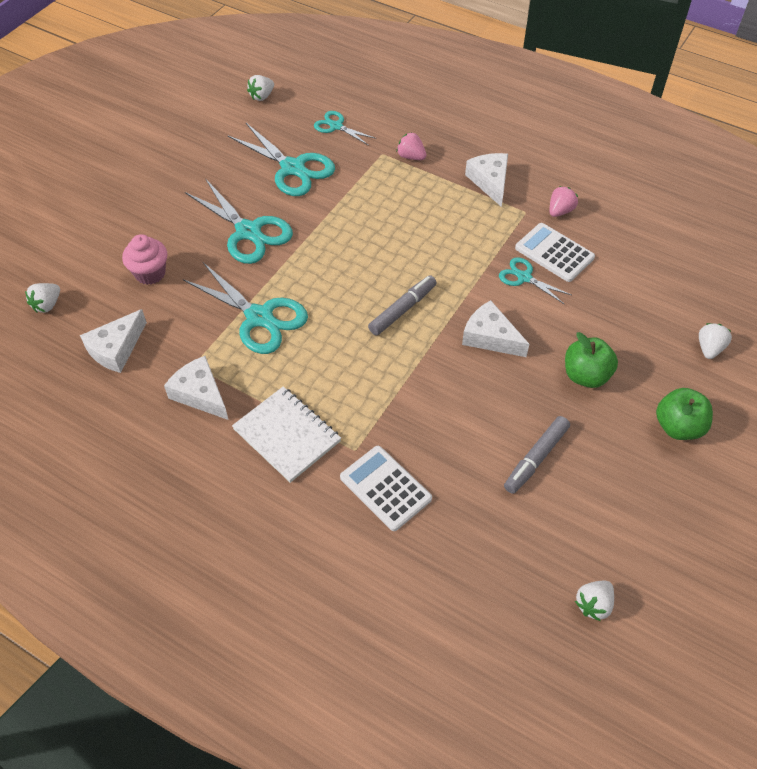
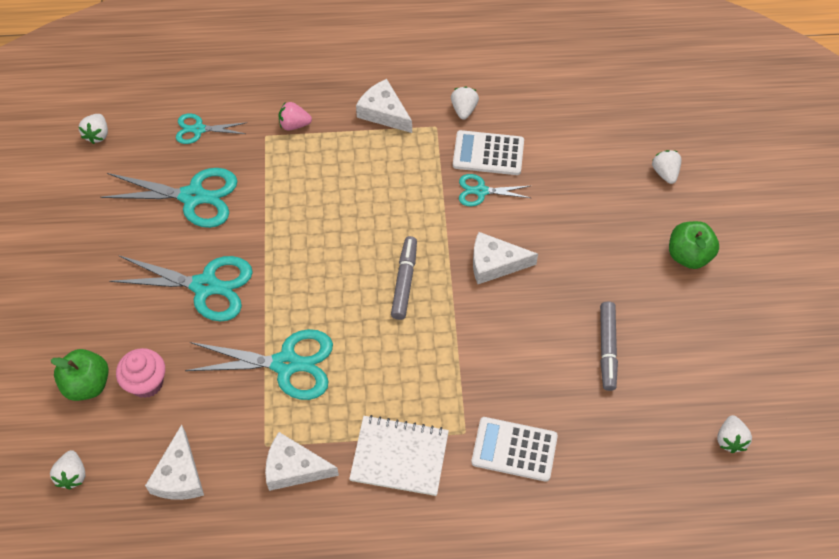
camera: 35 degrees left, 5 degrees up
(560, 211) = (464, 109): pink strawberry -> white strawberry
(586, 375) = (592, 253): green apple -> green apple (87, 384)

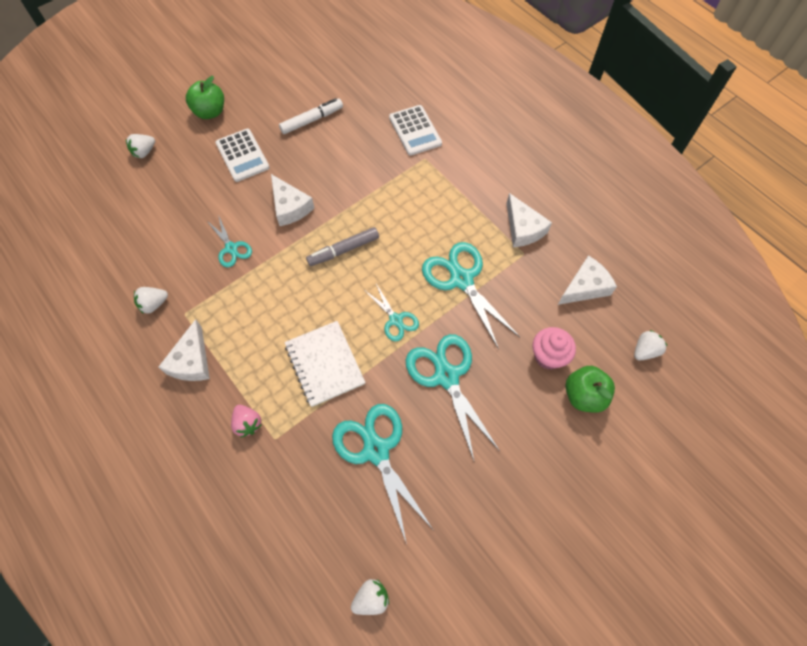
camera: 125 degrees left, 5 degrees up
(198, 129) = (304, 504): turquoise scissors -> turquoise scissors (396, 320)
(399, 456) = (467, 181): white notebook -> white notebook (324, 364)
(488, 153) = (191, 263): white calculator -> white calculator (242, 155)
(607, 348) = (311, 120): grey marker -> white marker
(730, 439) = (329, 46): white strawberry -> none

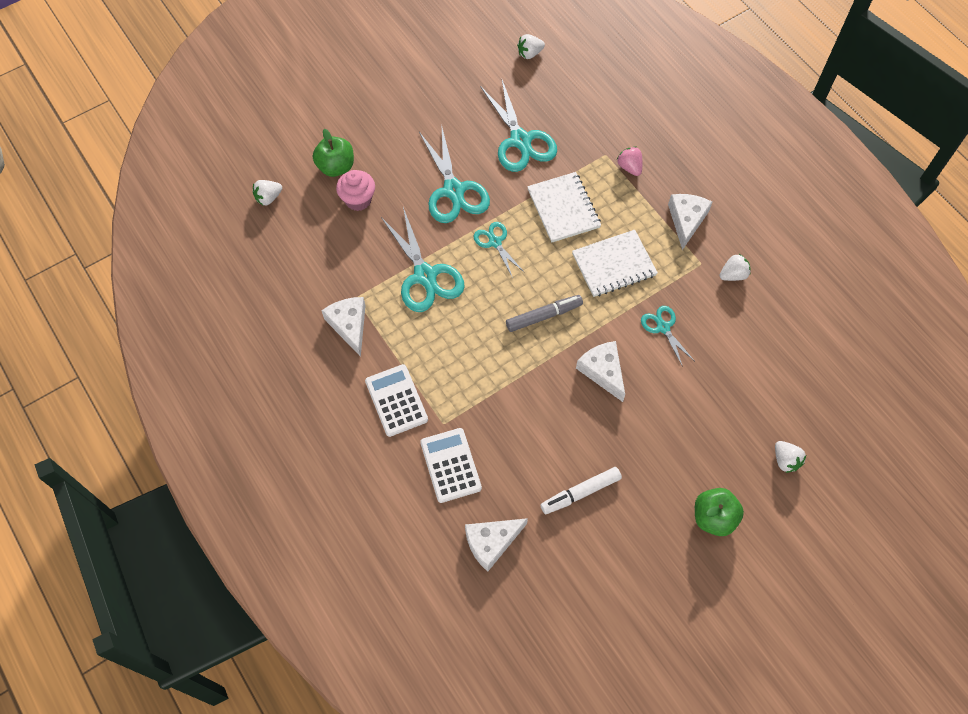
camera: 175 degrees left, 0 degrees up
(144, 152) = (785, 460): white strawberry -> white strawberry turned 105 degrees clockwise
(242, 155) = (664, 445): white calculator -> white calculator (396, 400)
(274, 305) = (614, 265): none -> white notebook
(585, 287) = (303, 259): white cheese -> white cheese (491, 542)

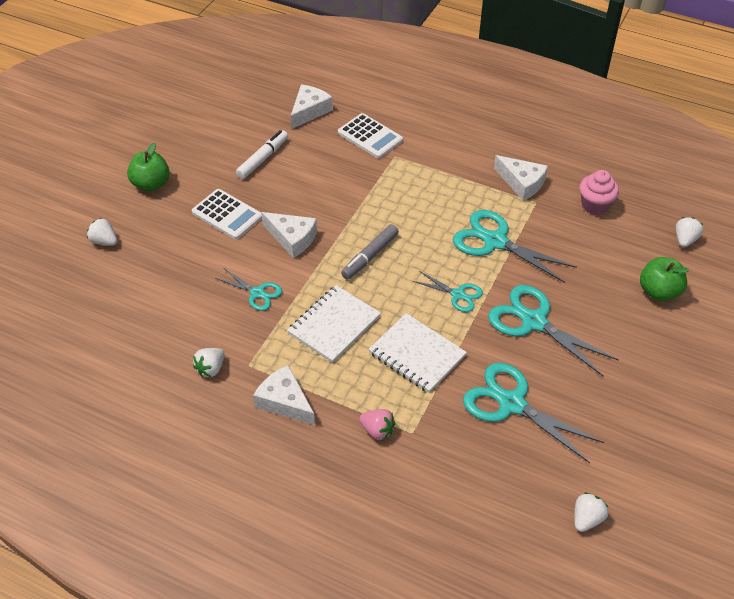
camera: 150 degrees right, 15 degrees down
(358, 200) = (610, 273): pink cupcake -> pink cupcake (595, 205)
(396, 400) = (441, 154): white calculator -> white calculator (227, 215)
(686, 220) = (285, 401): white cheese -> white cheese turned 150 degrees clockwise

